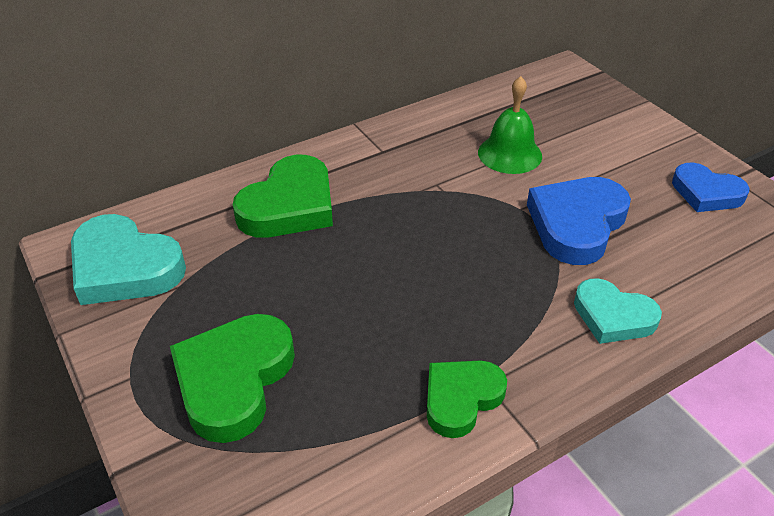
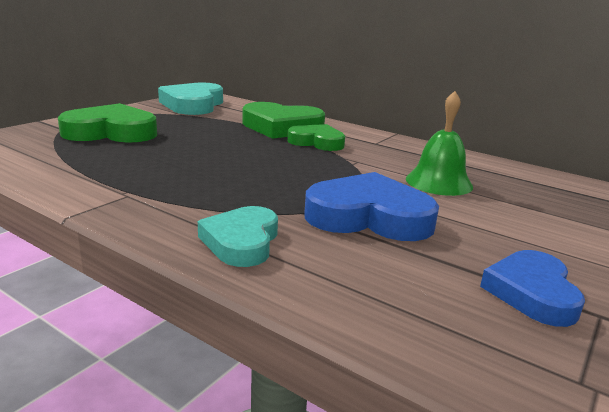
camera: 65 degrees right, 20 degrees down
(461, 399) = (108, 188): green heart -> green heart (317, 142)

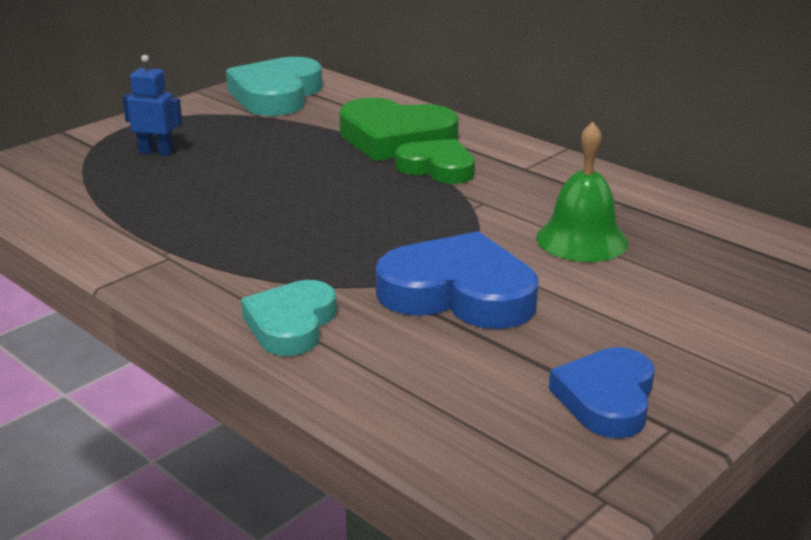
camera: 10 degrees right, 5 degrees up
(111, 132) = (156, 152): green heart -> blue robot

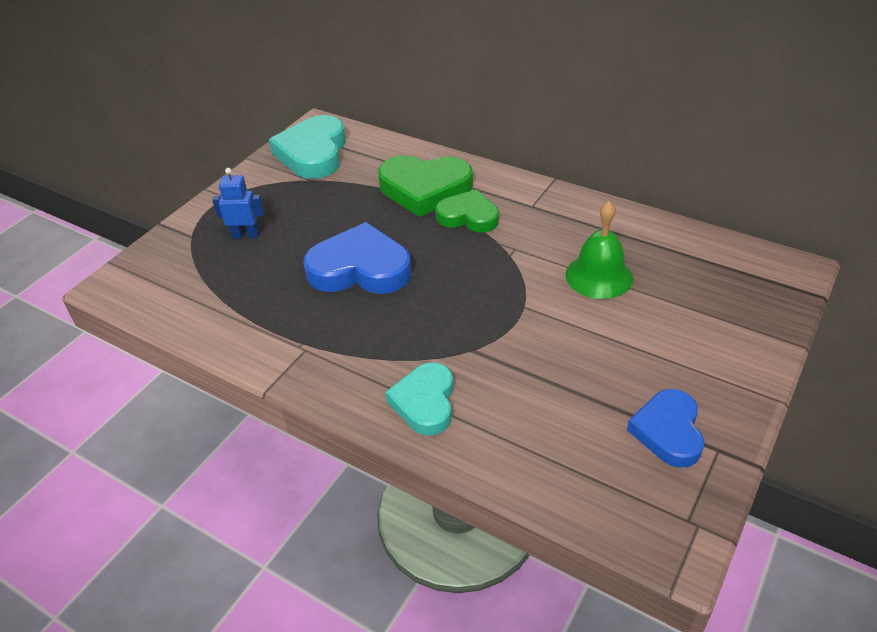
camera: 10 degrees left, 15 degrees up
(459, 293) = (532, 347): blue heart -> blue heart (360, 268)

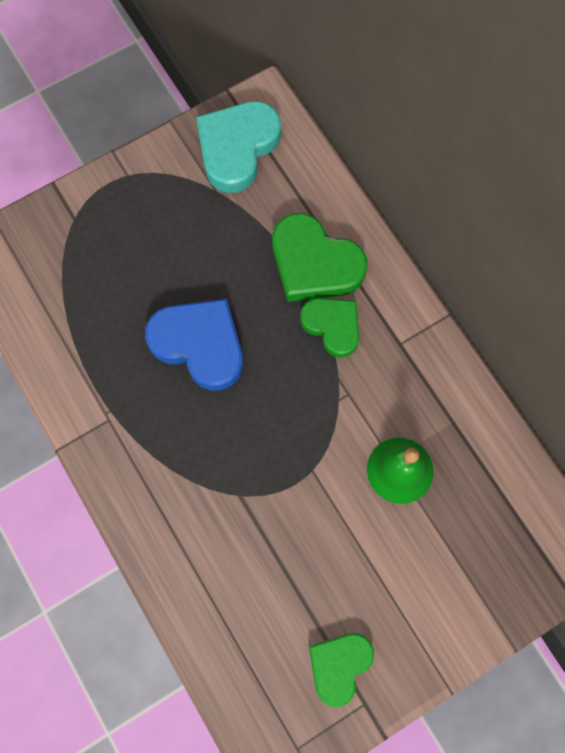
camera: 25 degrees right, 30 degrees up
(245, 235) = (121, 243): blue robot -> none
(425, 402) = (172, 530): turquoise heart -> none
(668, 431) = (339, 665): blue heart -> green heart

